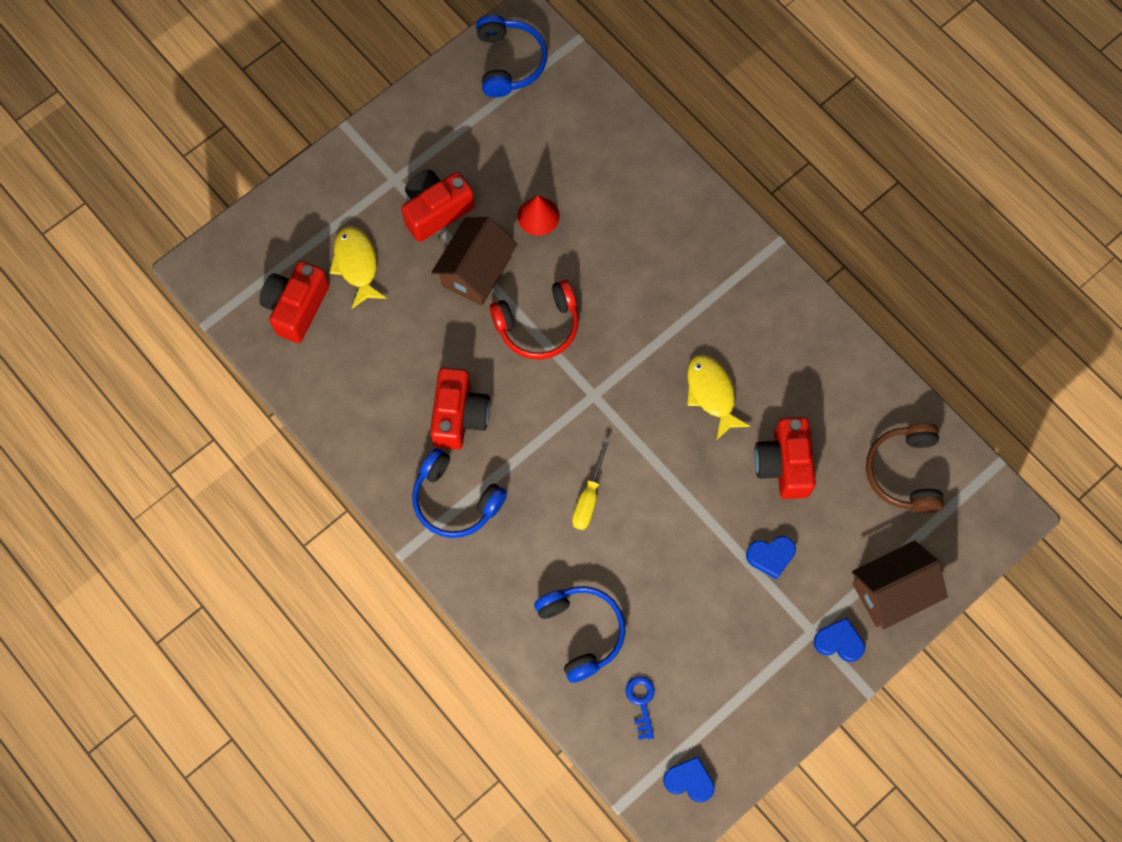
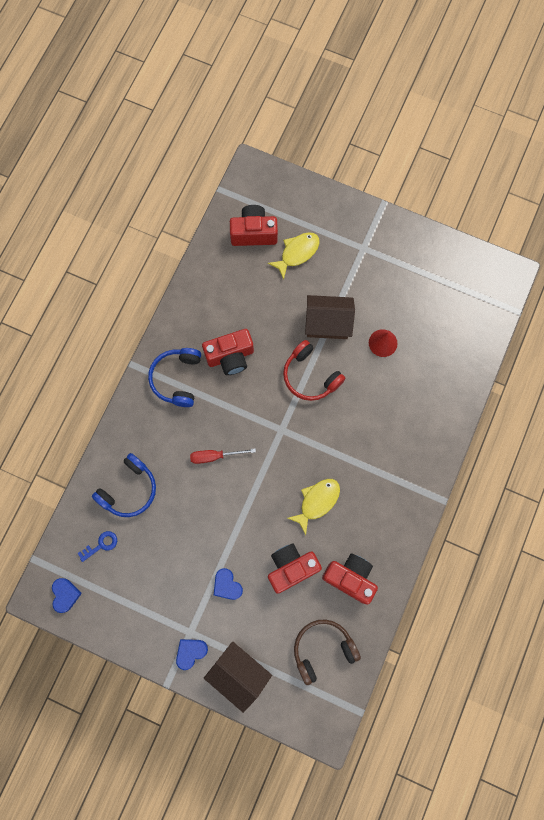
camera: 65 degrees right, 5 degrees up
(436, 211) = (355, 281): red camera -> red camera (350, 578)
(509, 62) = (478, 277): blue headphones -> none
(589, 497) = (215, 456): yellow screwdriver -> red screwdriver
(838, 642) = (191, 652): blue heart -> blue heart turned 120 degrees counterclockwise

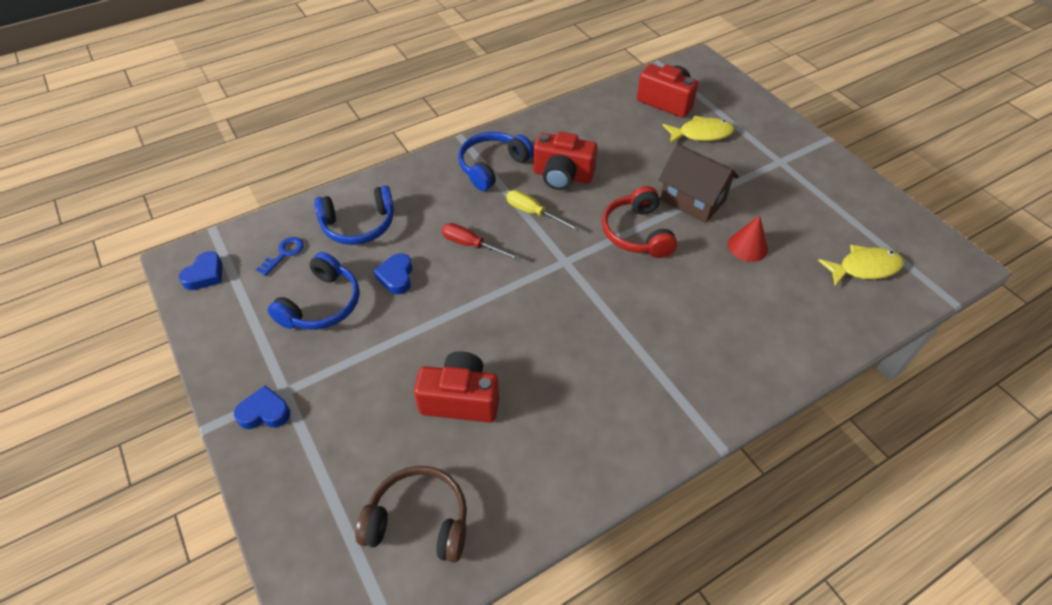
camera: 35 degrees right, 25 degrees down
(101, 545) = (284, 254): blue key -> blue key turned 60 degrees counterclockwise
(159, 563) = (322, 304): none -> blue headphones
(227, 585) = (371, 370): blue heart -> blue heart (396, 277)
(234, 402) = (533, 213): none -> yellow screwdriver
(238, 673) = (293, 475): brown house -> none
(317, 502) = (550, 350): yellow fish -> yellow fish (864, 268)
(350, 578) = (525, 458): red camera -> none

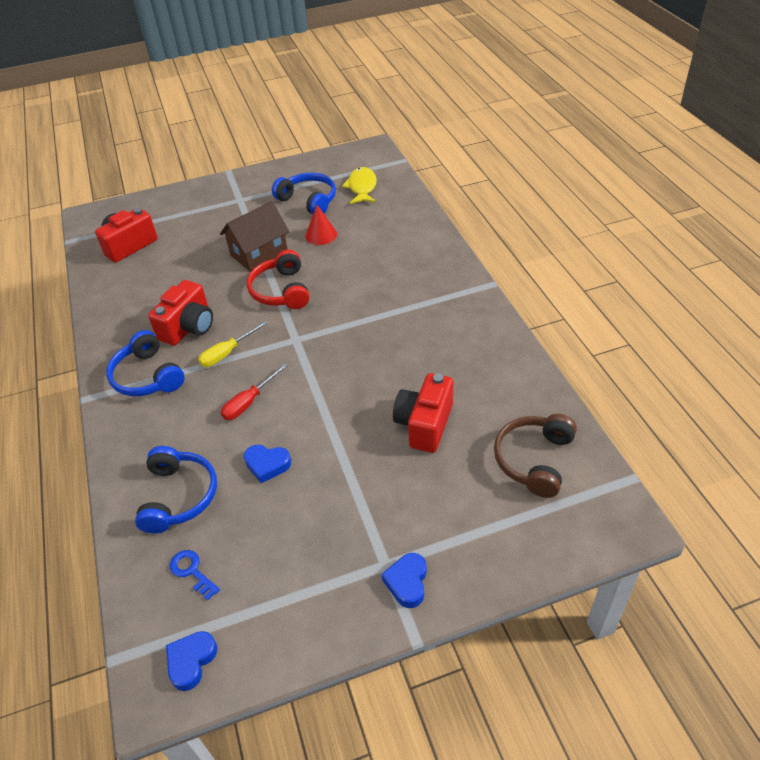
camera: 75 degrees left, 5 degrees down
(205, 275) = (191, 661): blue heart -> blue heart turned 105 degrees counterclockwise
(322, 304) = (281, 532): blue headphones -> blue headphones (308, 201)
(637, 233) = (281, 291): red headphones -> red headphones turned 75 degrees clockwise
(701, 134) = (183, 233): yellow fish -> none

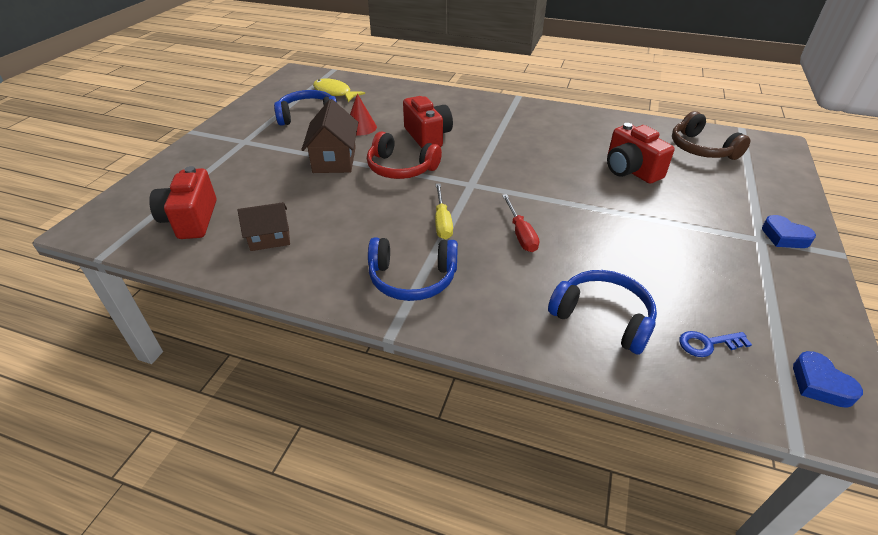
camera: 55 degrees left, 5 degrees down
(137, 289) = (270, 239): none -> brown house
(188, 327) = (376, 229): red camera -> red camera (427, 136)
(267, 465) = (608, 253): blue heart -> none

